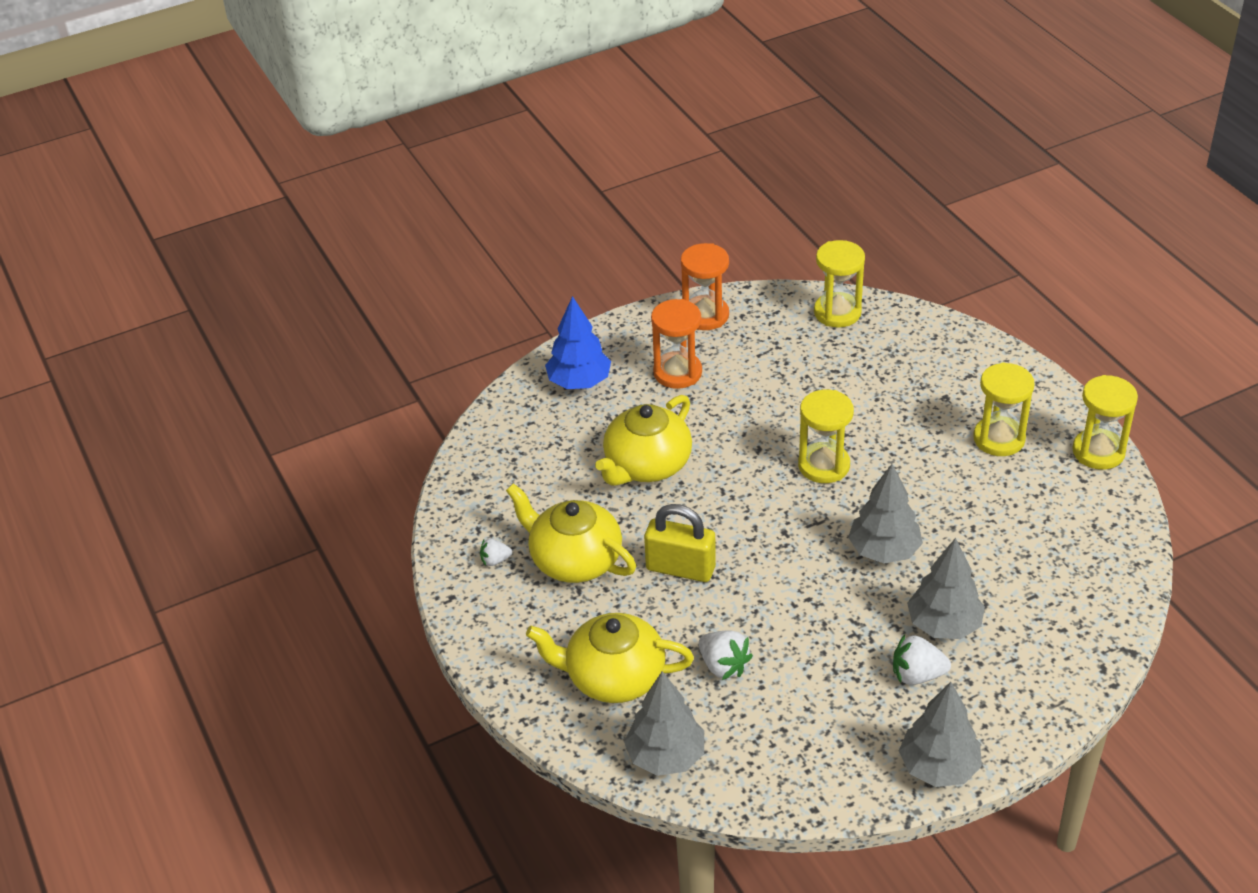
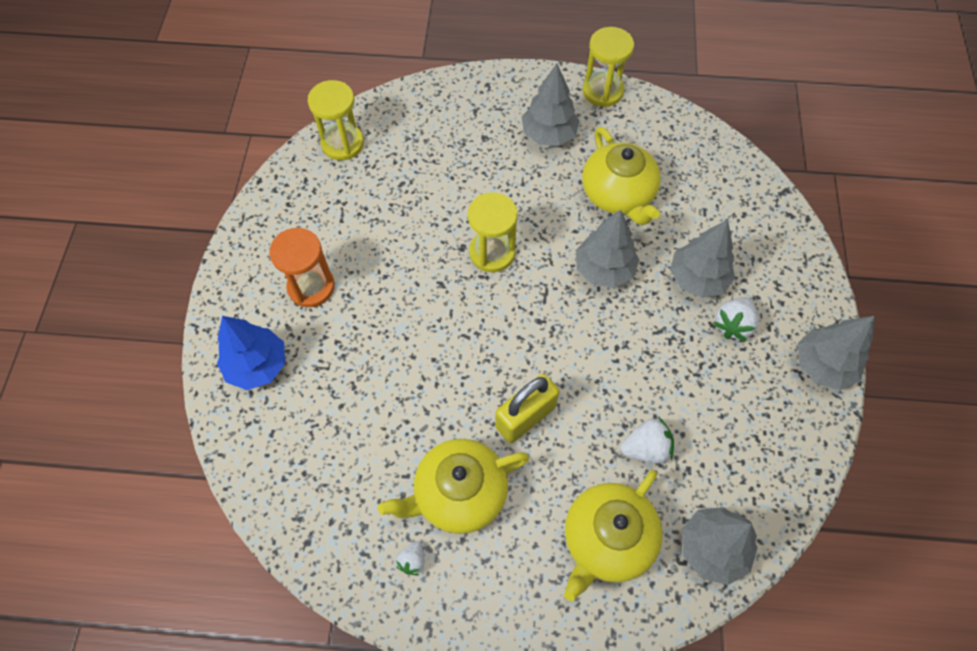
camera: 60 degrees left, 20 degrees up
(646, 465) = (395, 373): yellow teapot -> yellow teapot (618, 194)
(705, 315) = (265, 228): orange hourglass -> none
(999, 439) = (549, 134): yellow hourglass -> grey tree

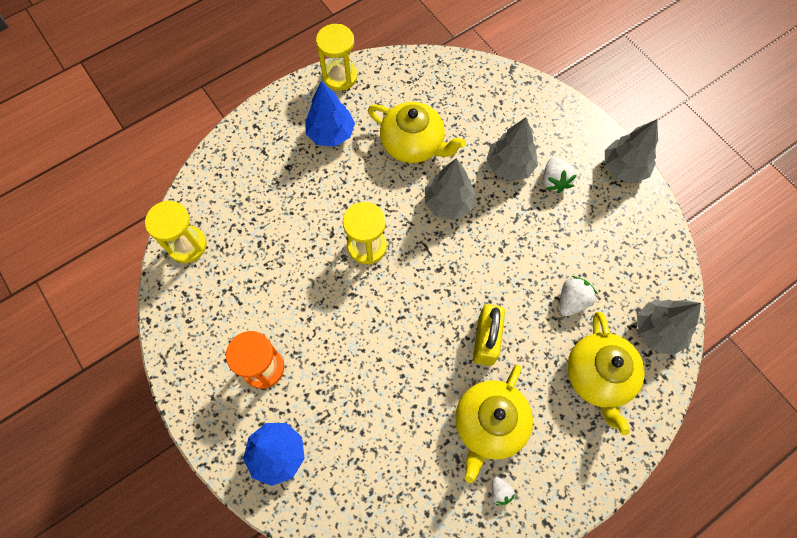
camera: 40 degrees left, 5 degrees up
(549, 134) = (331, 133): grey tree -> blue tree

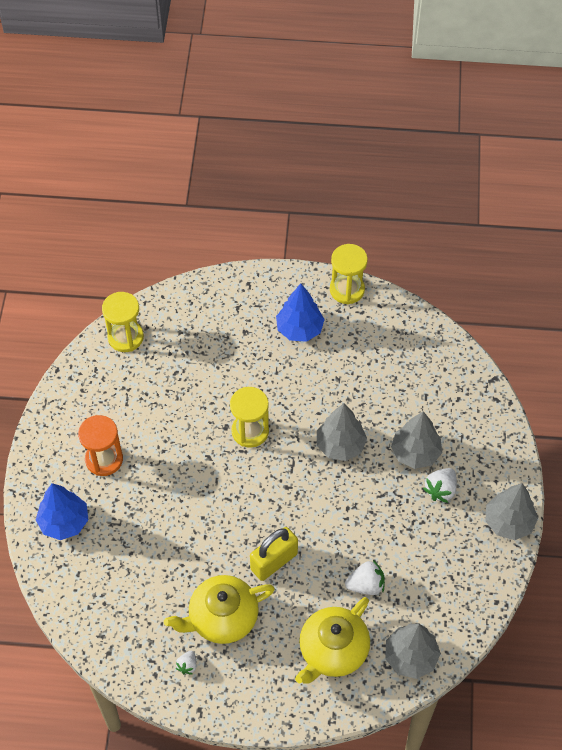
camera: 40 degrees right, 10 degrees down
(413, 144) = (355, 382): yellow teapot -> none

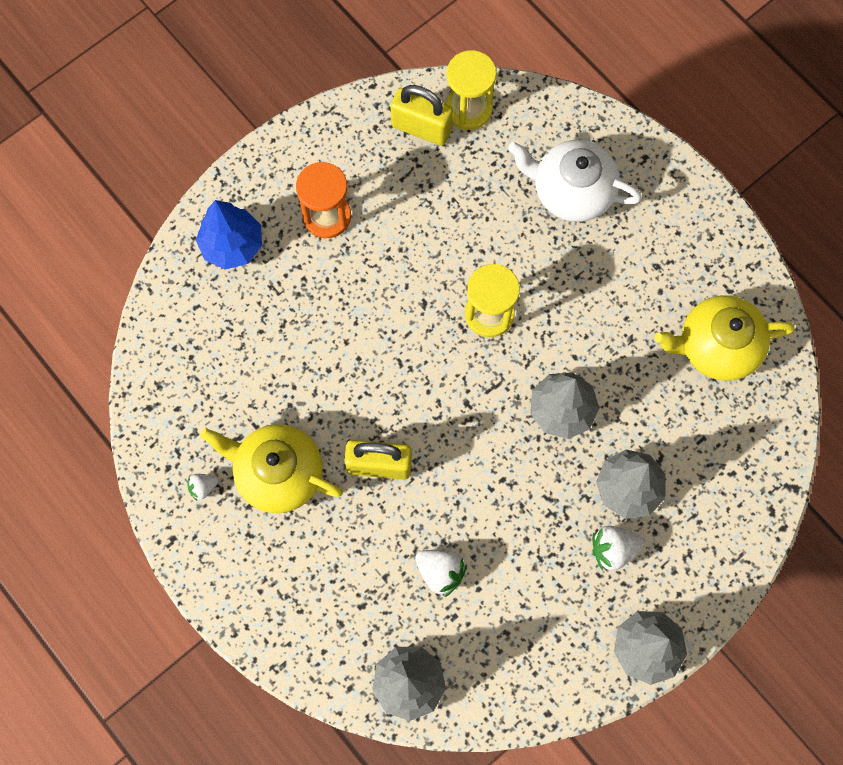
camera: 45 degrees right, 15 degrees up
(109, 368) = (421, 128): none -> yellow padlock
(227, 332) = (571, 191): none -> white teapot
(299, 329) = (646, 252): blue tree -> none
(332, 650) = (344, 604): yellow teapot -> yellow teapot (716, 346)
(347, 290) = (739, 253): yellow hourglass -> none

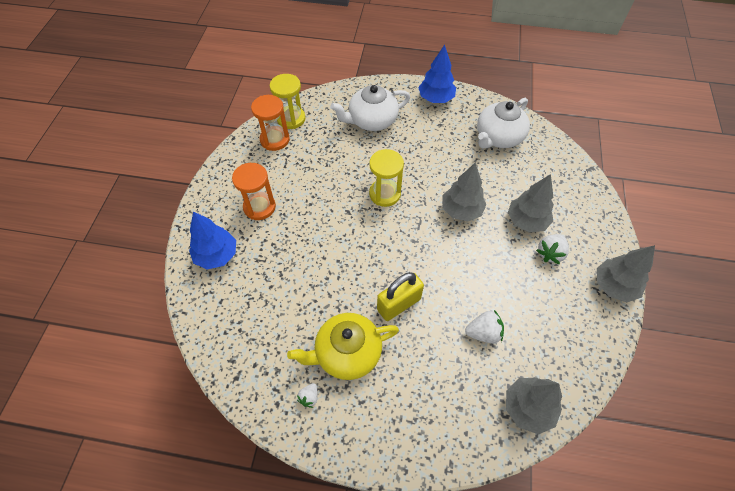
camera: 40 degrees left, 15 degrees down
(421, 128) = (275, 140): yellow padlock -> orange hourglass
(692, 220) = (436, 98): none -> blue tree
(716, 346) = (498, 137): yellow teapot -> white teapot

